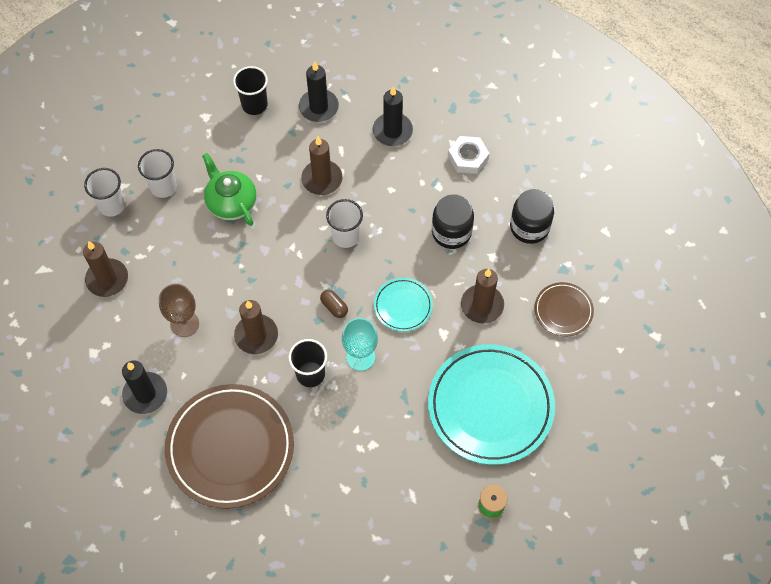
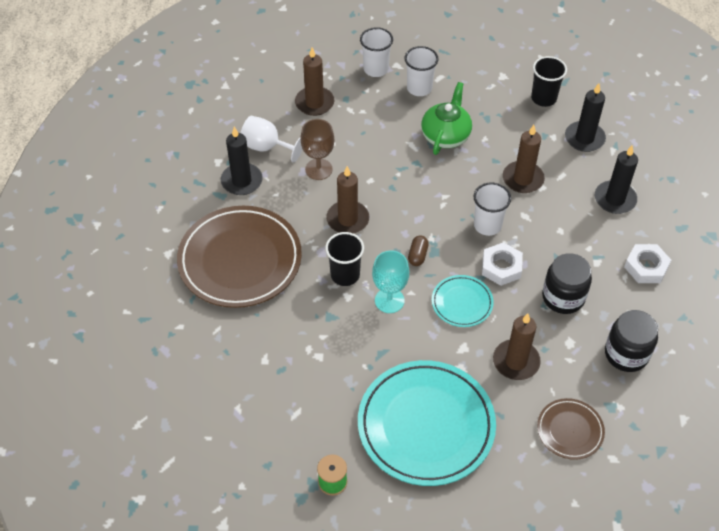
camera: 55 degrees right, 10 degrees down
(124, 350) = (266, 147): none -> white goblet
(392, 255) = (501, 267): none -> white nut

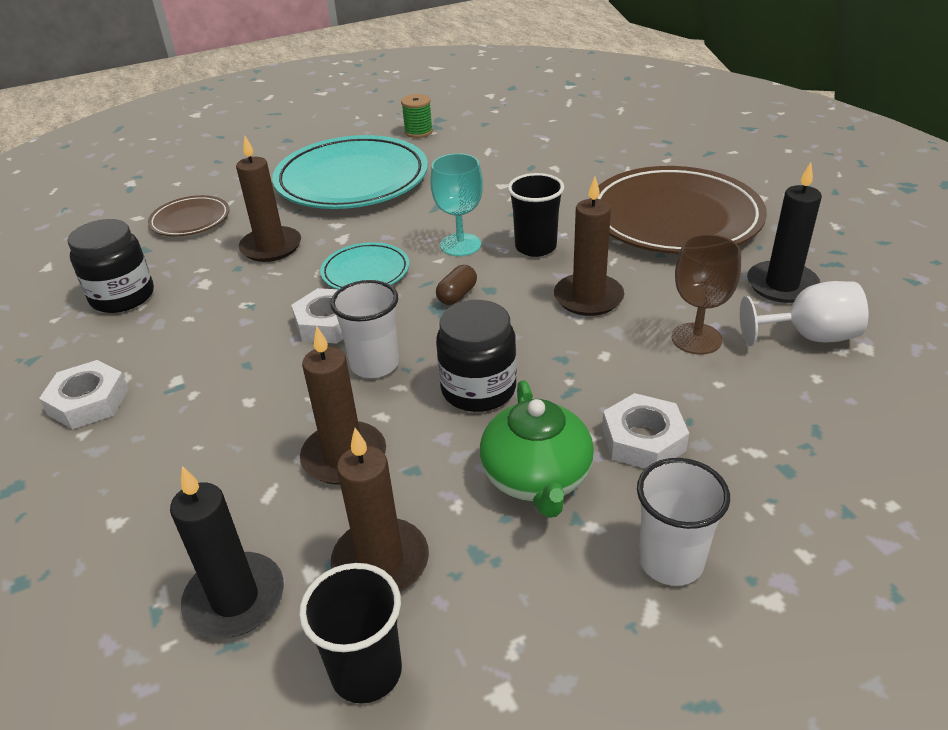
camera: 155 degrees right, 15 degrees down
(314, 103) = (830, 435): brown candle -> brown candle (381, 562)
(376, 69) = (804, 566): white cup -> none
(389, 132) = (643, 439): none -> white nut
(417, 255) = (457, 295): brown capsule -> brown capsule turned 45 degrees clockwise
(563, 297) = (223, 322): black jar -> black jar (478, 389)
(615, 199) = (150, 489): black candle -> none

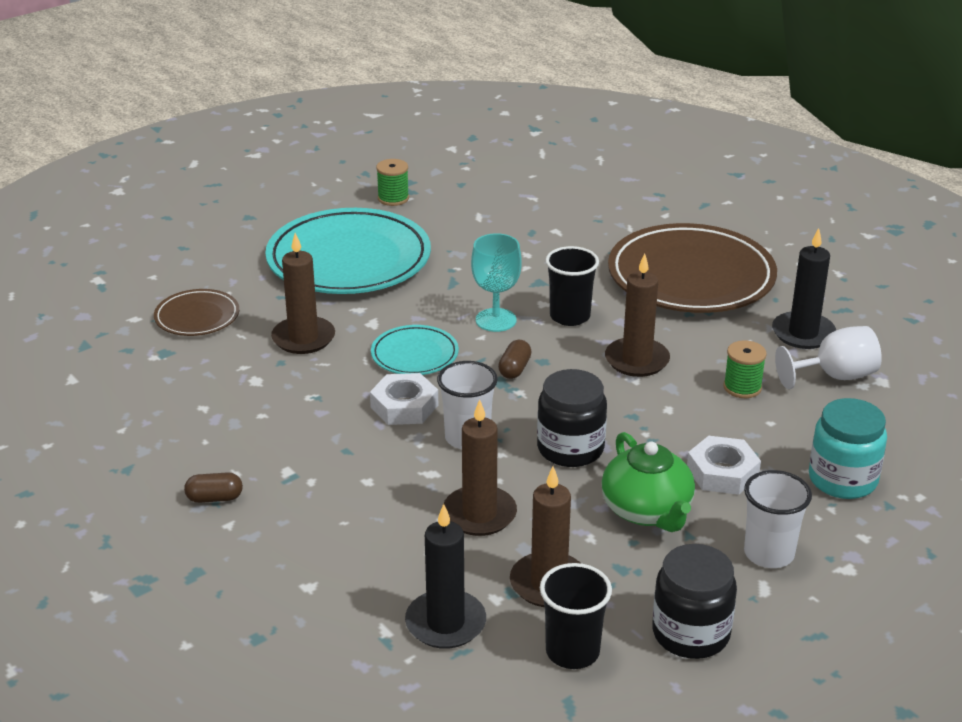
camera: 15 degrees left, 5 degrees down
(88, 402) = (214, 498): white nut -> brown capsule
(122, 296) = (178, 401): black jar -> black jar (690, 633)
(696, 339) = (742, 387): brown goblet -> green spool
(792, 468) = (842, 479): none -> turquoise jar

